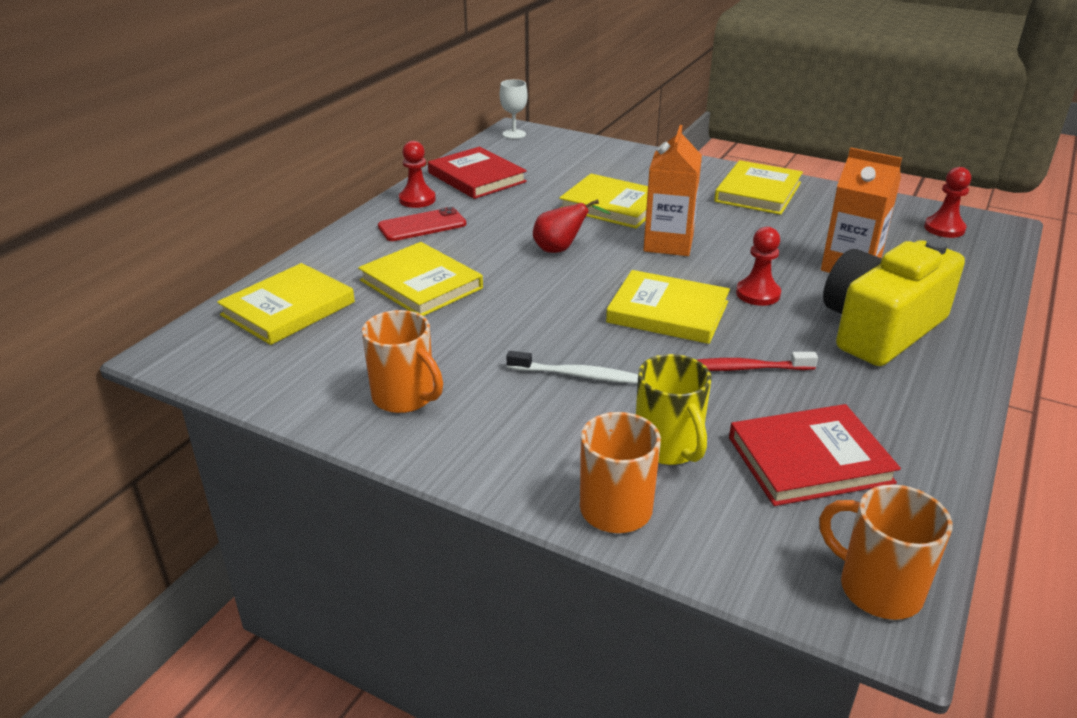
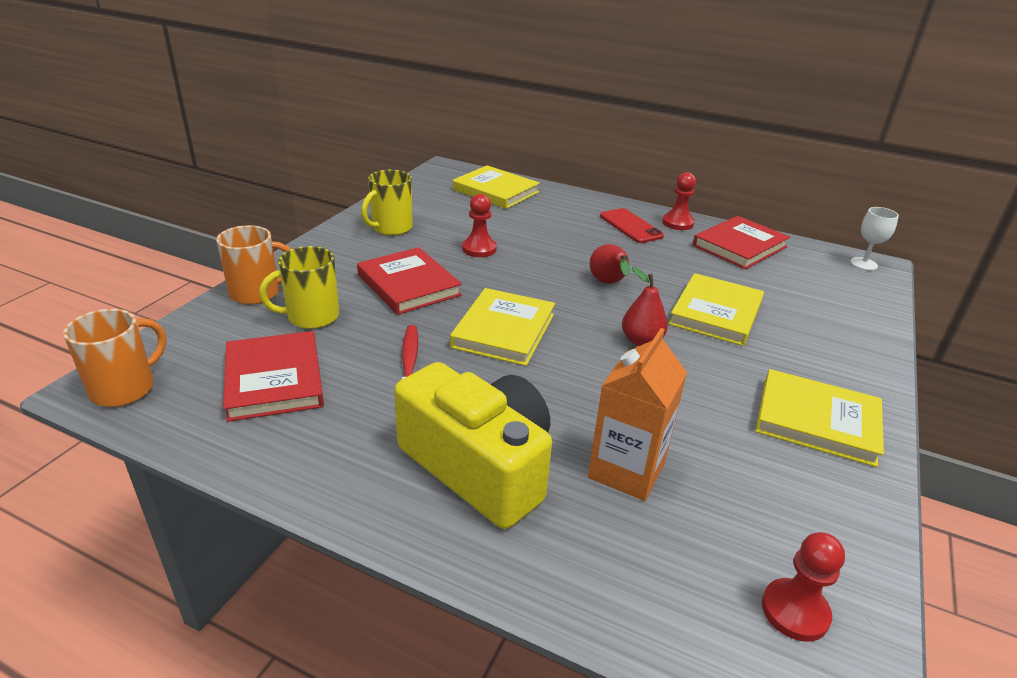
camera: 85 degrees right, 0 degrees up
(405, 397) = (391, 228): orange mug -> yellow mug
(421, 284) = (535, 228): yellow book -> none
(577, 375) = (408, 285): white toothbrush -> red book
(668, 243) = (641, 341): orange carton -> red pear
(758, 294) = (545, 387): red pawn -> red pawn (479, 249)

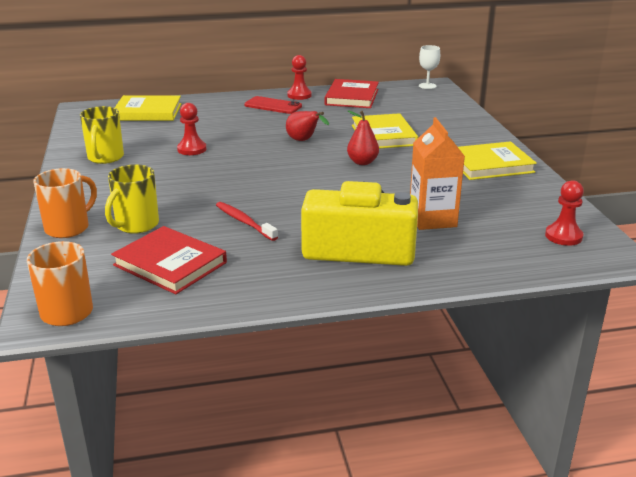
camera: 35 degrees left, 5 degrees down
(408, 285) = (176, 185): red book -> none
(503, 330) = (277, 186): yellow book -> none

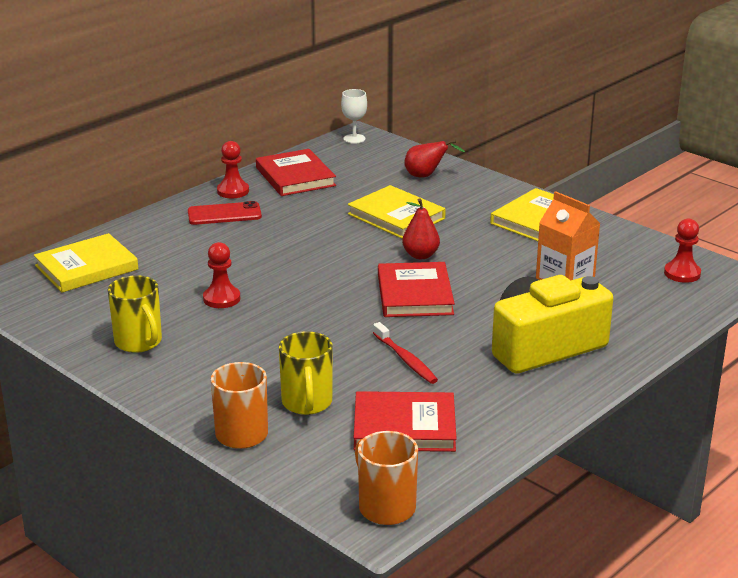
camera: 35 degrees left, 0 degrees up
(244, 222) = (406, 359): red toothbrush -> red toothbrush turned 135 degrees counterclockwise
(304, 141) = (326, 249): red pear -> red pear (426, 176)
(318, 184) = (414, 294): none -> red book

